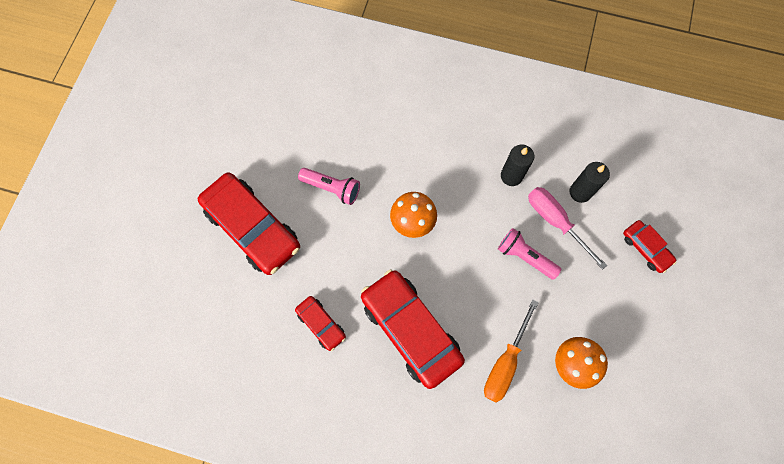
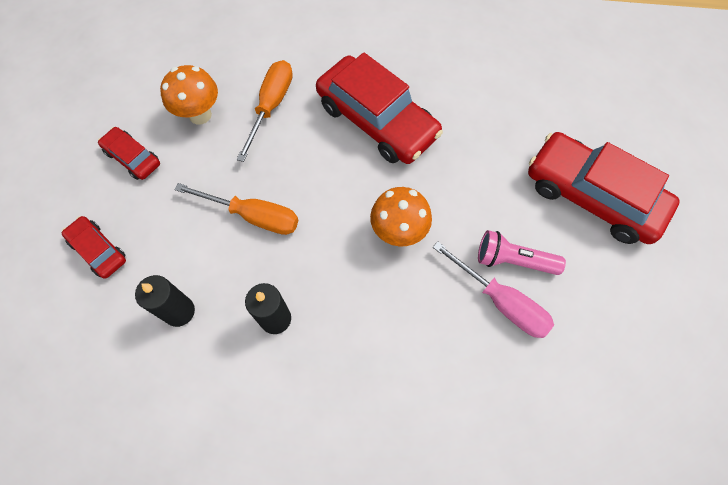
camera: 170 degrees right, 5 degrees down
(321, 324) = (475, 111): red car -> red car (133, 158)
(525, 257) = (253, 216): pink flashlight -> orange screwdriver
(555, 222) = (214, 265): pink screwdriver -> pink screwdriver (501, 301)

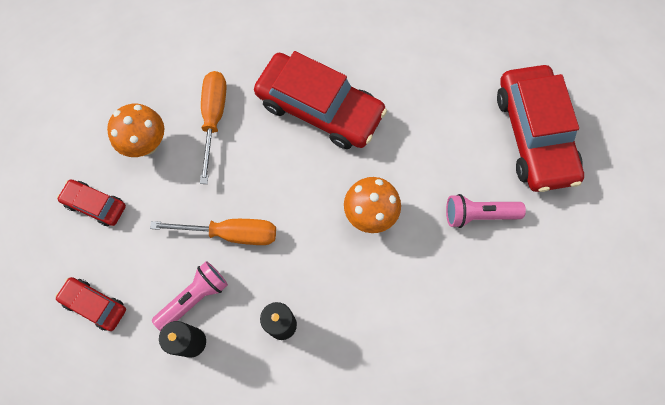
camera: 15 degrees left, 5 degrees up
(197, 268) = (194, 298): none -> pink flashlight
(501, 301) = (477, 255): pink screwdriver -> none
(592, 196) = (534, 135): red car -> red car turned 120 degrees counterclockwise

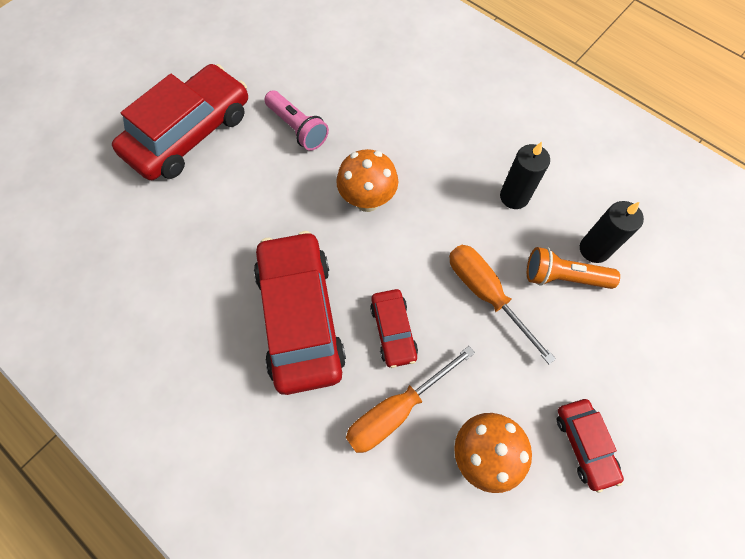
camera: 130 degrees left, 5 degrees down
(95, 305) = (654, 353): red car -> red car (393, 331)
(194, 298) = (563, 277): pink flashlight -> orange flashlight

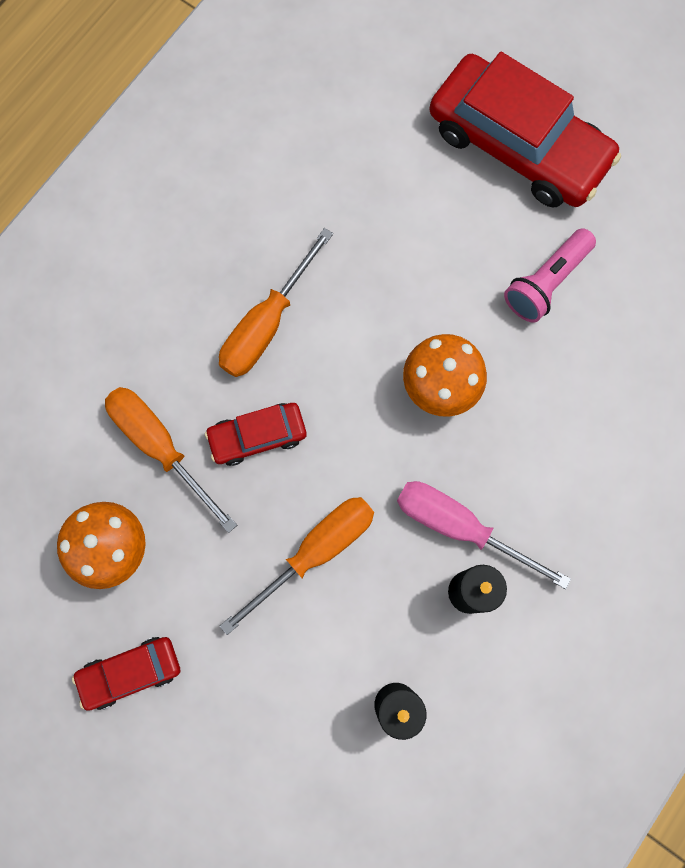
camera: 85 degrees right, 10 degrees up
(300, 317) = (267, 324): red car -> orange screwdriver
(469, 198) = (459, 527): none -> pink screwdriver
(563, 277) = (349, 657): orange flashlight -> none

